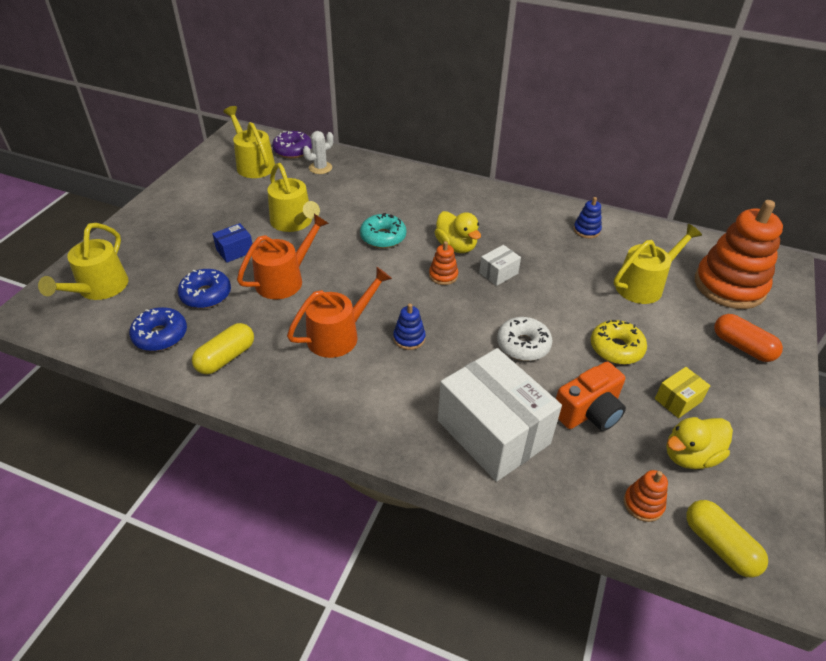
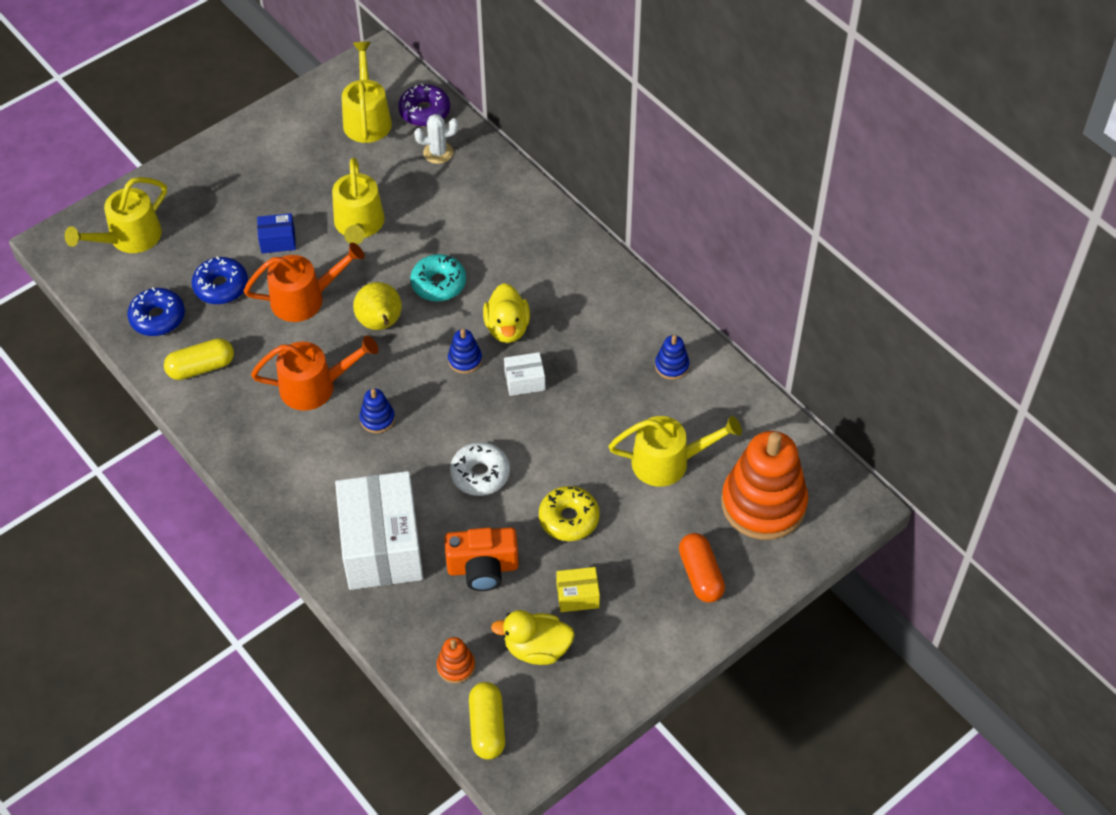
camera: 30 degrees right, 10 degrees up
(359, 275) = (381, 324): none -> yellow pear
(443, 275) = (465, 360): orange stacking toy -> blue stacking toy

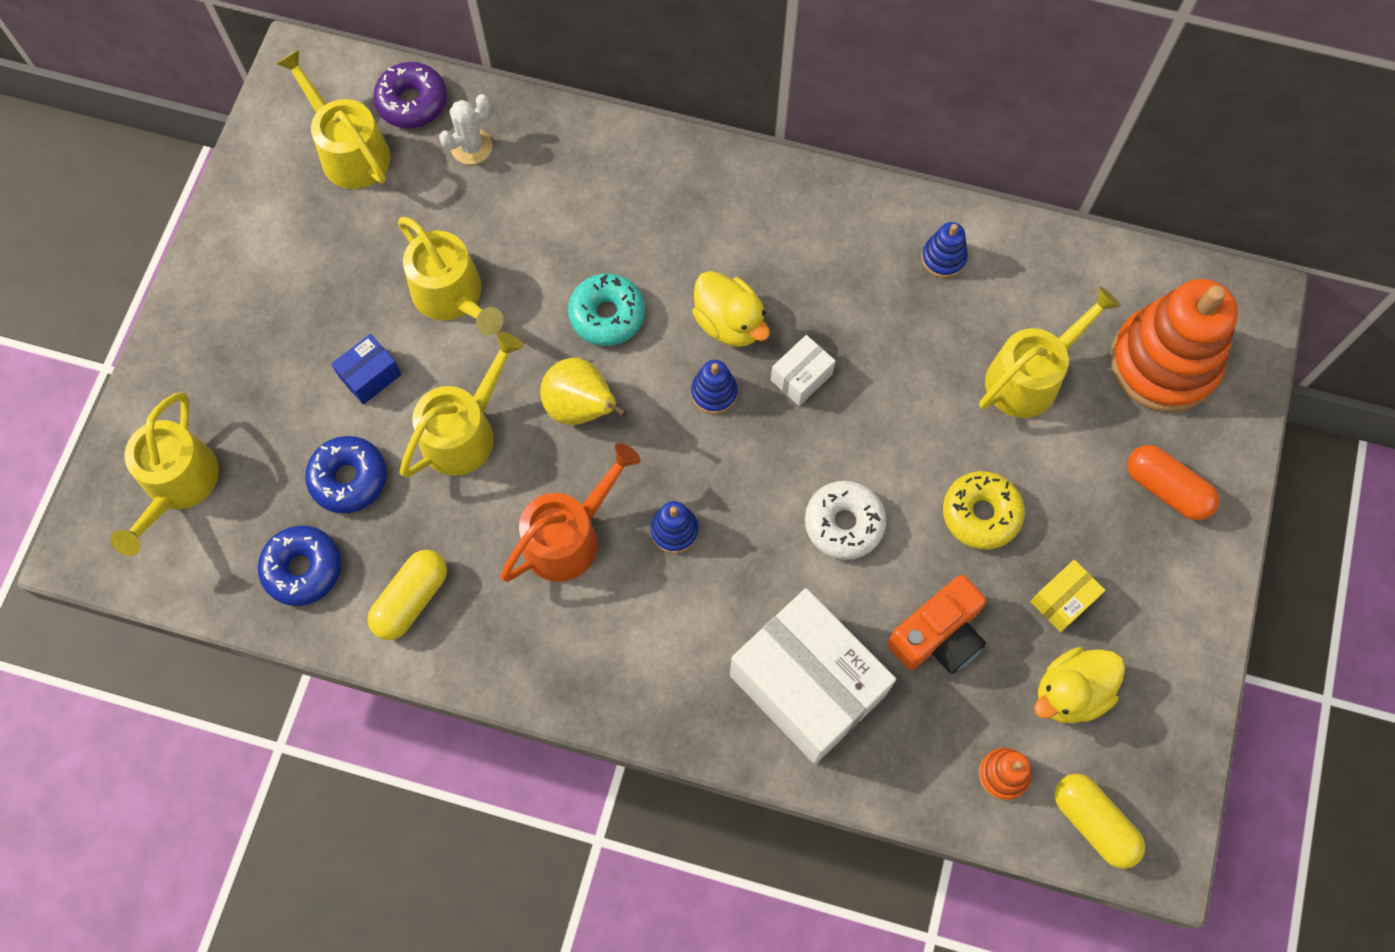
camera: 35 degrees left, 15 degrees up
(305, 298) = (465, 431): orange watering can -> yellow watering can

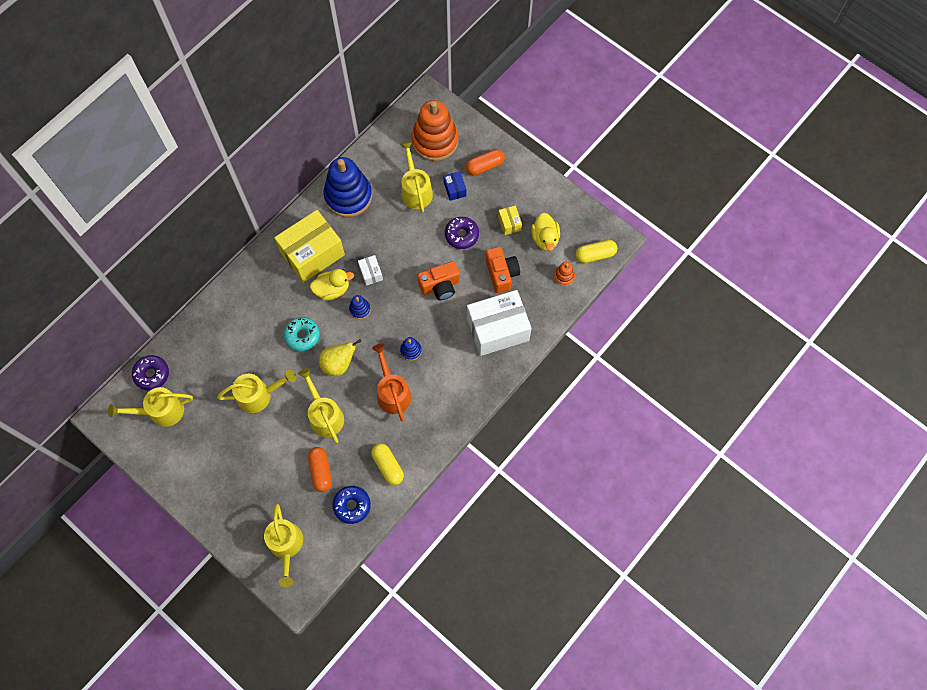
camera: 65 degrees left, 0 degrees up
(178, 485) = (286, 546): yellow watering can -> yellow watering can turned 45 degrees clockwise
(349, 478) = (321, 471): blue donut -> orange capsule
(370, 376) = (278, 444): blue box -> blue box (455, 189)
(471, 146) = (189, 358): white cactus -> none
(785, 252) = (312, 254): none -> yellow box
(844, 523) = (440, 286): white donut -> orange camera
(943, 258) = (348, 196): blue stacking toy -> blue stacking toy, size x2.36
(981, 514) = (461, 235): yellow donut -> purple donut

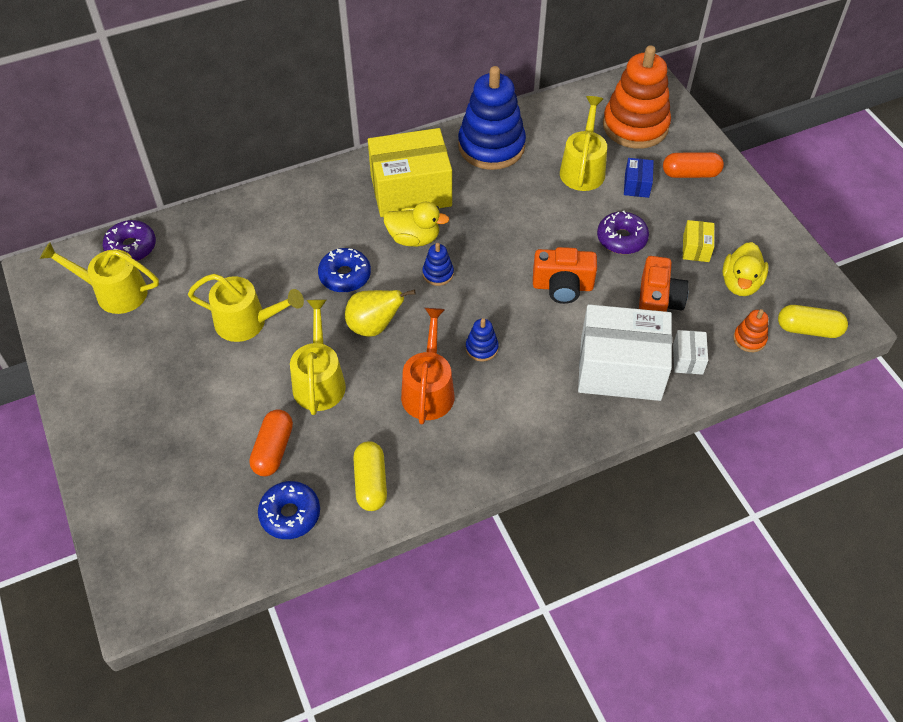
camera: 25 degrees right, 15 degrees down
(286, 546) = (167, 528): yellow watering can -> none
(302, 336) = (345, 276): turquoise donut -> blue donut
(371, 273) = (475, 238): white box -> white box (687, 359)

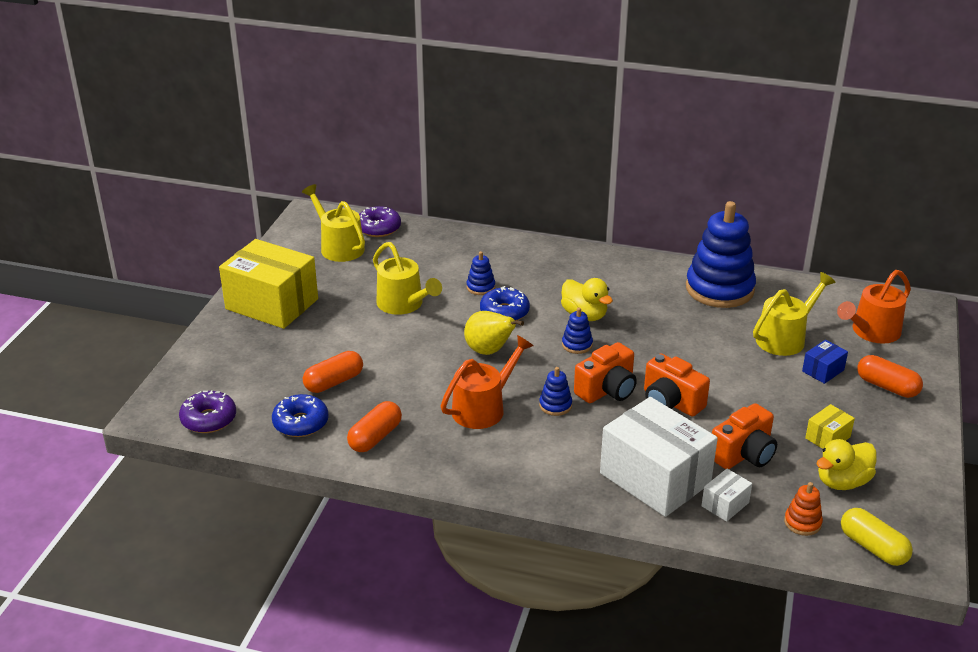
camera: 40 degrees right, 20 degrees down
(297, 260) = (480, 287): none -> blue stacking toy
(319, 380) = (412, 361): yellow watering can -> none
(371, 483) = (375, 437): yellow capsule -> orange capsule
(411, 190) = (617, 286): yellow box -> yellow box (272, 304)
(505, 306) = (607, 390): none -> orange camera
(621, 238) = (763, 398): purple donut -> purple donut (209, 419)
(635, 126) = (871, 332): orange stacking toy -> orange watering can

